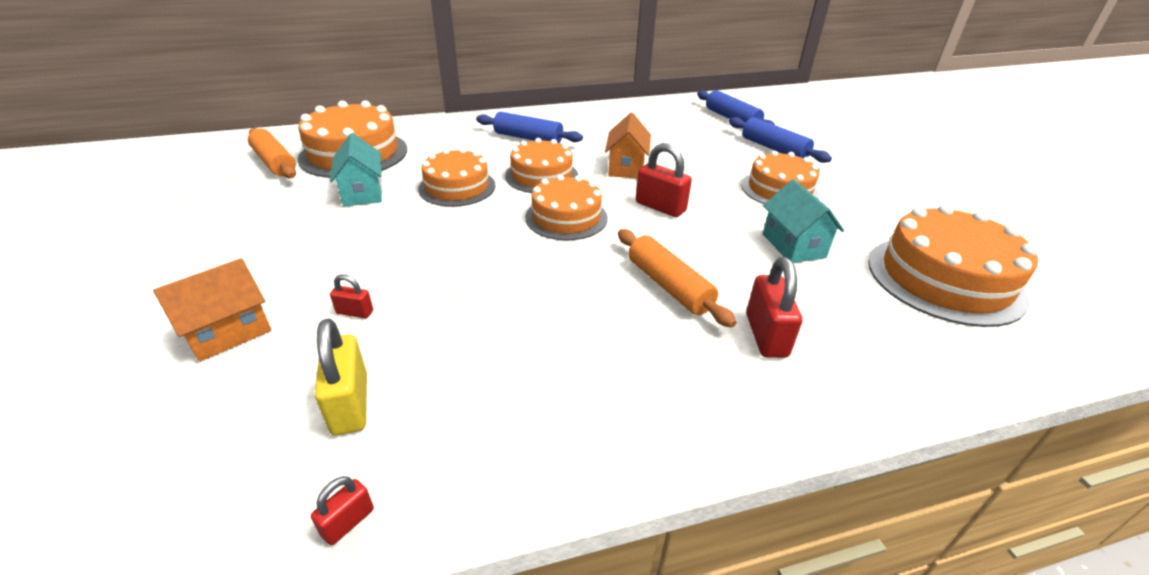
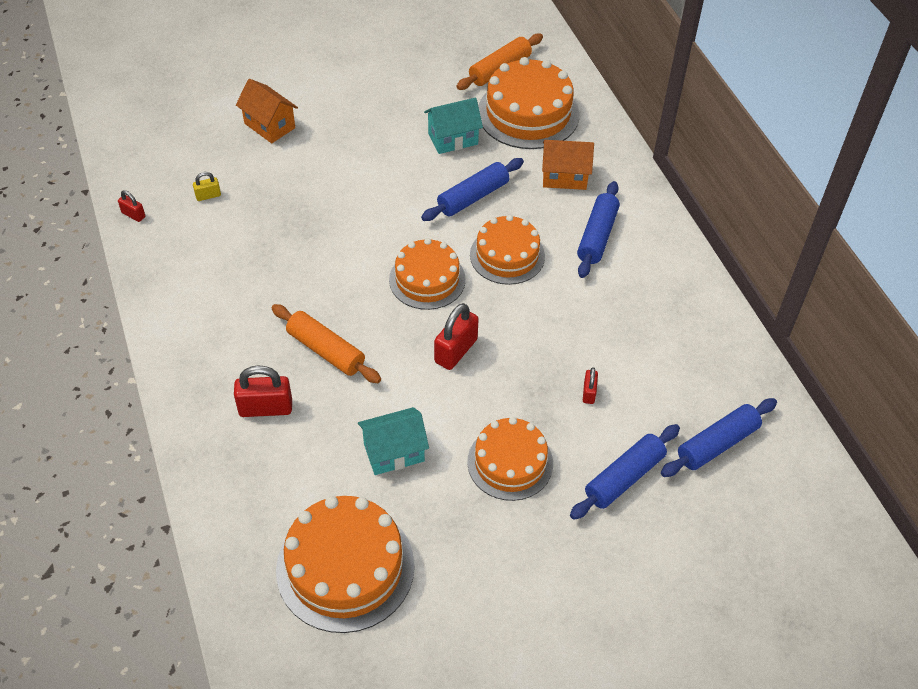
camera: 85 degrees right, 15 degrees up
(350, 404) = (208, 196): yellow padlock -> yellow padlock, size x0.54
(355, 312) = (290, 176): red padlock -> red padlock (589, 393)
(457, 187) = (473, 197): orange cake -> blue rolling pin
(626, 167) = (539, 324): orange house -> orange house (564, 177)
(669, 286) = (326, 351): orange rolling pin -> orange rolling pin turned 75 degrees clockwise

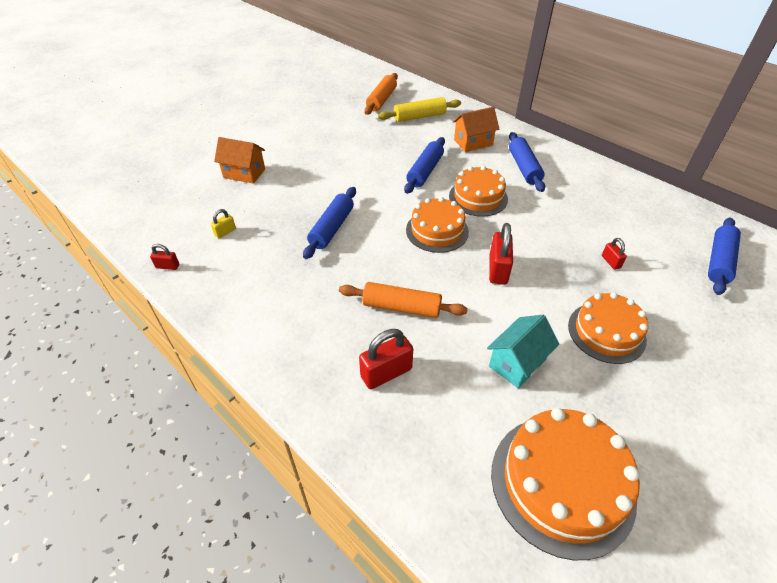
camera: 25 degrees left, 5 degrees down
(453, 139) = (383, 143): turquoise house -> none
(528, 113) = (419, 117): orange cake -> yellow rolling pin
(624, 477) = (689, 308): blue rolling pin -> blue rolling pin (332, 228)

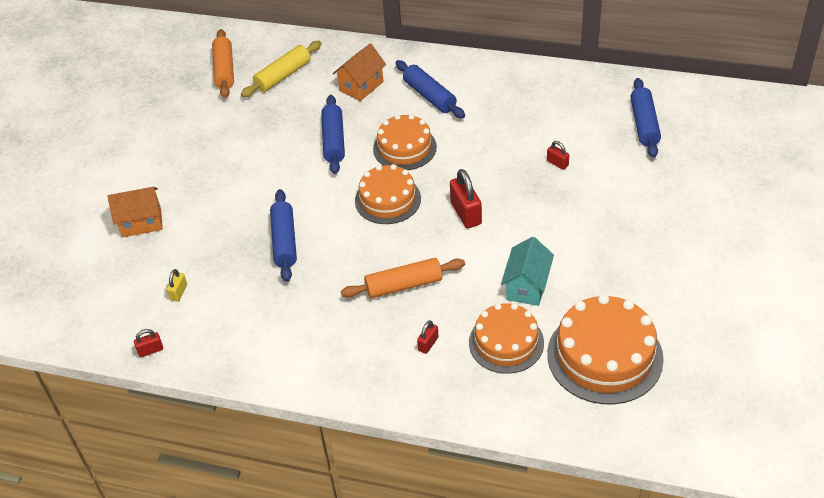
camera: 25 degrees left, 0 degrees up
(386, 373) = (428, 344): red padlock -> red padlock, size x0.54
(606, 332) = (583, 229): orange cake -> orange cake (506, 342)

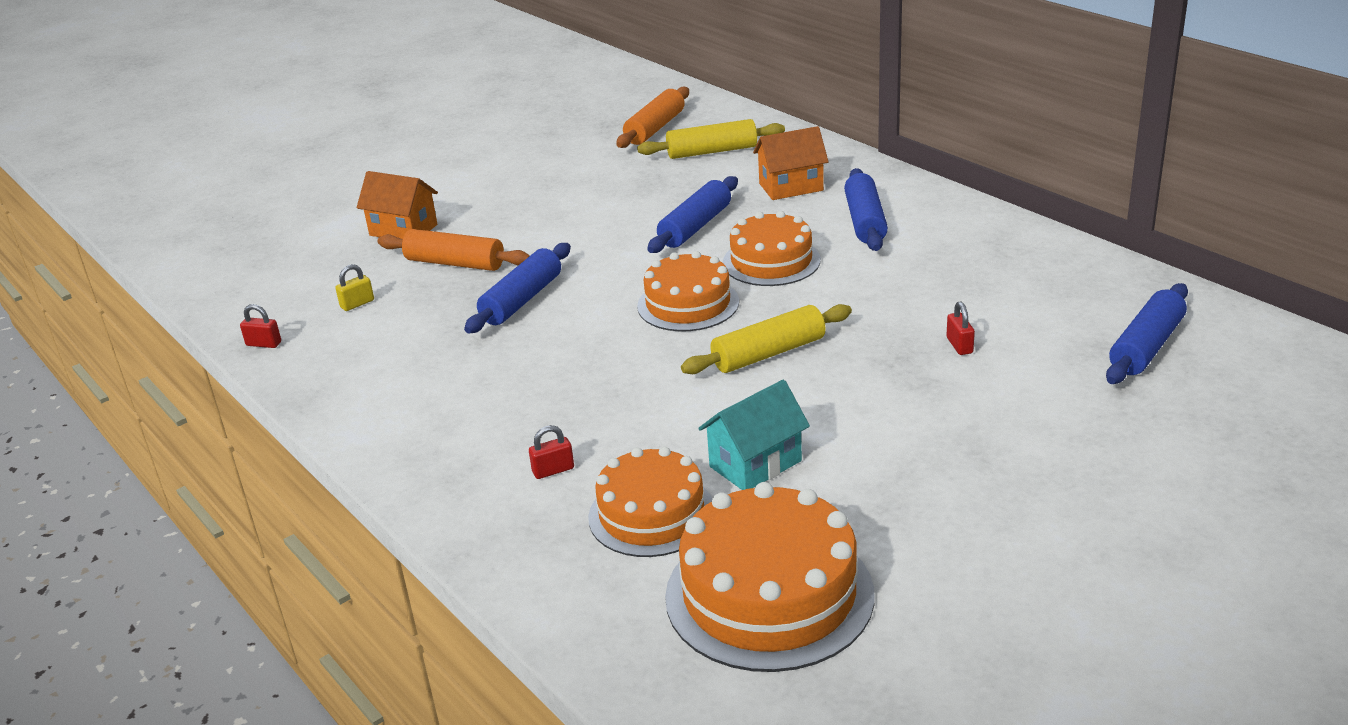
camera: 35 degrees right, 15 degrees down
(404, 285) = (600, 397): orange rolling pin -> orange rolling pin (455, 263)
(466, 213) = (768, 353): red padlock -> yellow rolling pin

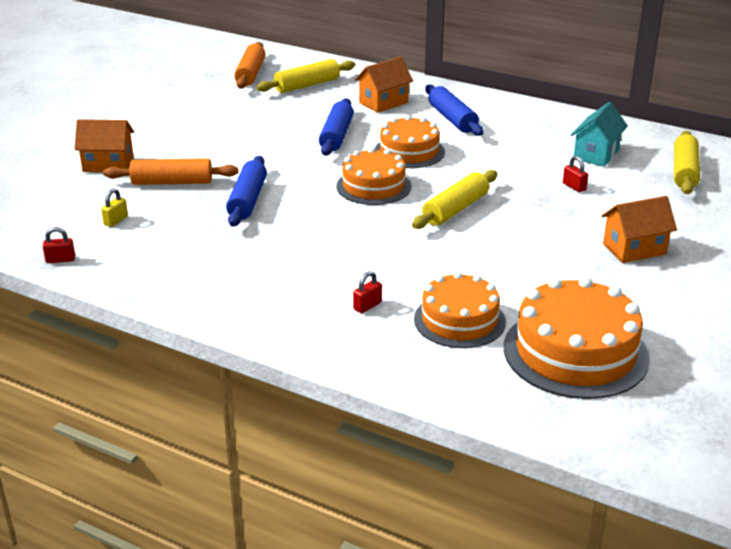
camera: 25 degrees left, 0 degrees up
(755, 464) = (502, 277): turquoise house -> turquoise house (596, 154)
(974, 455) = (634, 249): none -> orange house
(1146, 347) = (684, 171): blue rolling pin -> yellow rolling pin

